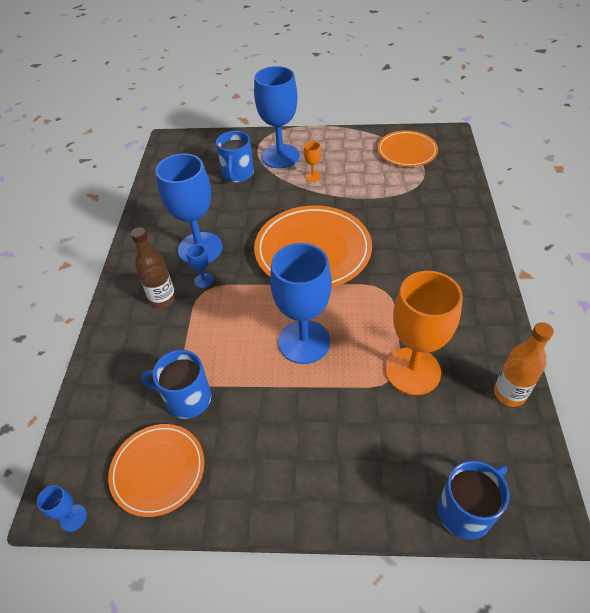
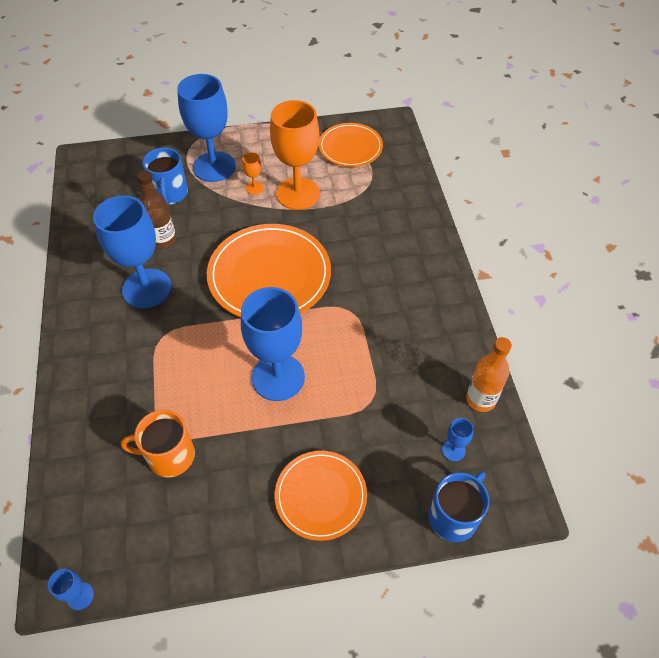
camera: 15 degrees left, 5 degrees up
(158, 470) = (156, 533): orange plate -> orange plate (320, 496)
(163, 299) = (119, 352): brown bottle -> brown bottle (163, 240)
(187, 398) = (169, 456): blue mug -> orange mug
(203, 280) = (159, 325): blue goblet -> blue goblet (453, 450)
(412, 371) = (389, 391): orange goblet -> orange goblet (297, 193)

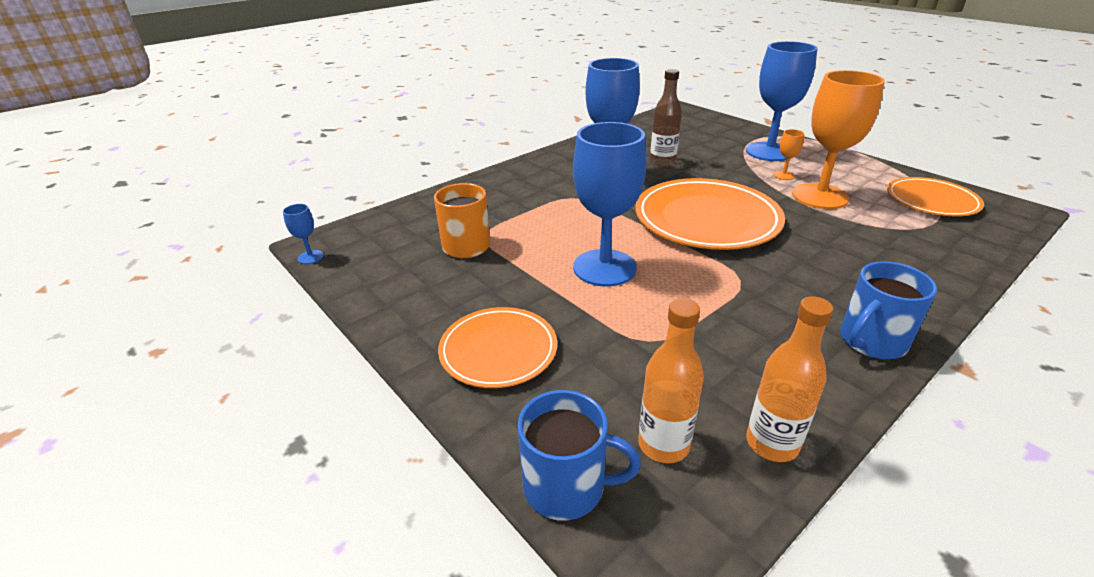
camera: 60 degrees right, 20 degrees down
(170, 194) = (709, 147): blue mug -> blue mug (871, 341)
(453, 450) = (663, 445): blue goblet -> orange bottle

